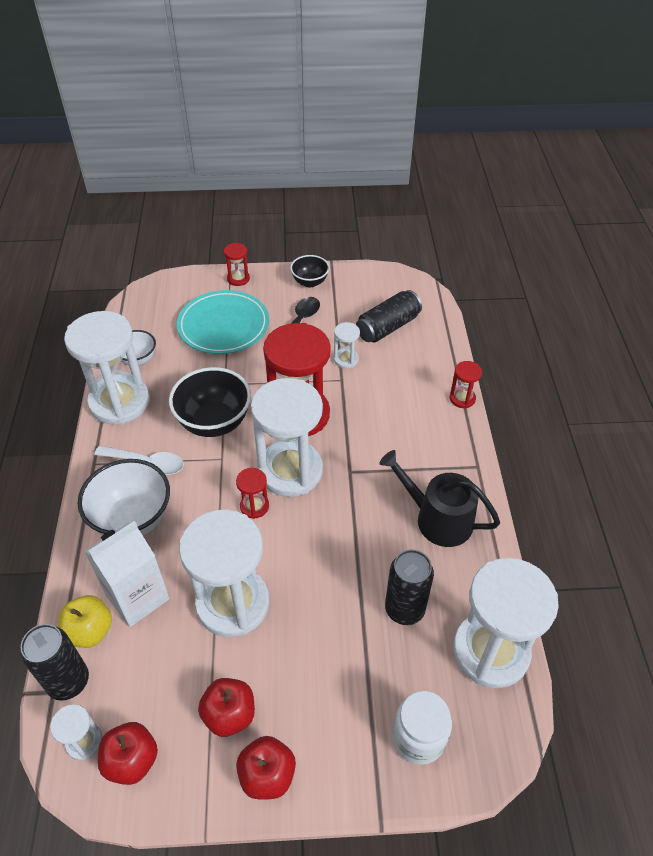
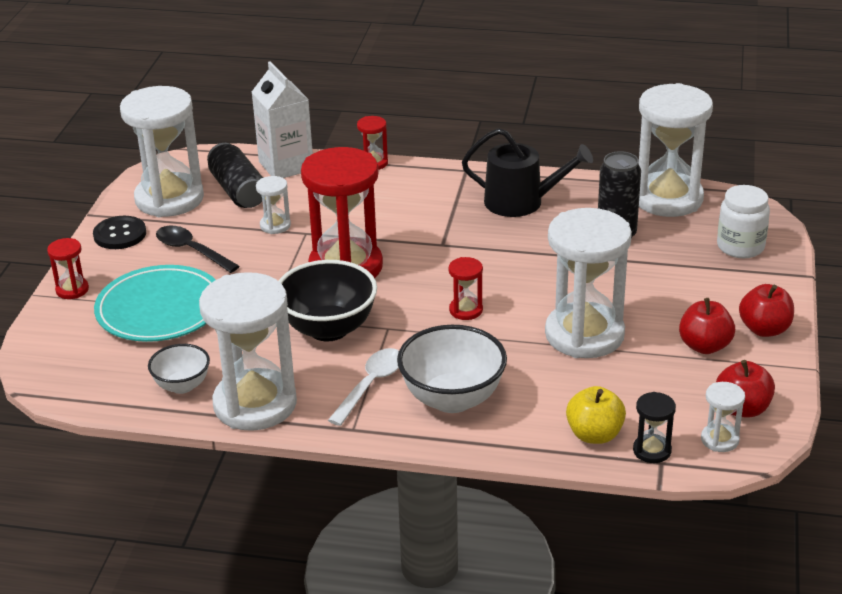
camera: 75 degrees left, 15 degrees down
(68, 681) = (652, 450): black can -> black hourglass
(137, 597) = (560, 399): white carton -> white carton (286, 166)
(290, 471) = (426, 282): white hourglass -> white hourglass (169, 199)
(310, 282) = (120, 234): black bowl -> black button
(437, 519) = (521, 202): black watering can -> black watering can turned 120 degrees counterclockwise

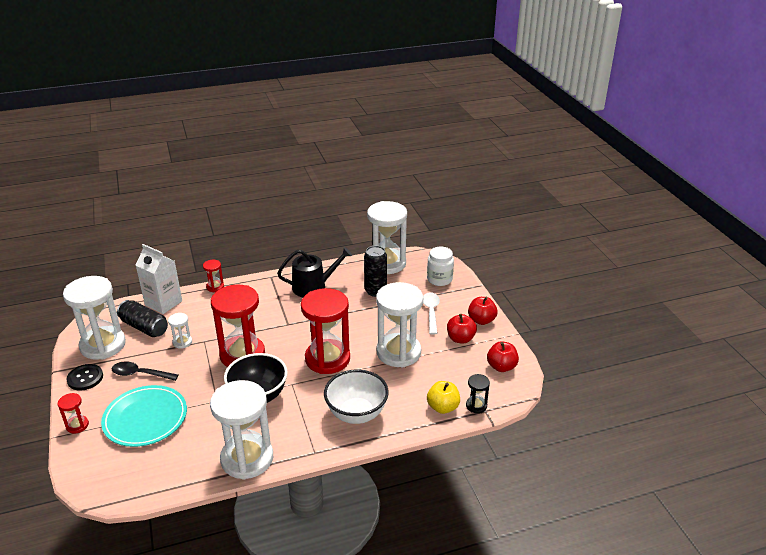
camera: 30 degrees left, 0 degrees up
(182, 386) = (194, 463): white bowl -> none
(371, 385) = (306, 422): white spoon -> white spoon (431, 312)
(466, 310) = (327, 359): red hourglass -> red hourglass, size x2.29
(719, 440) = (503, 387): white hourglass -> none

